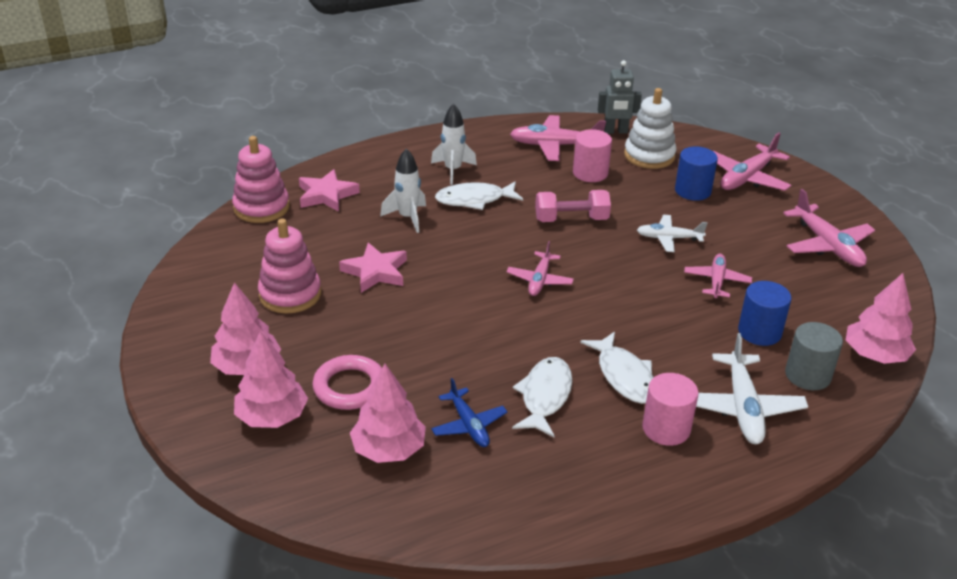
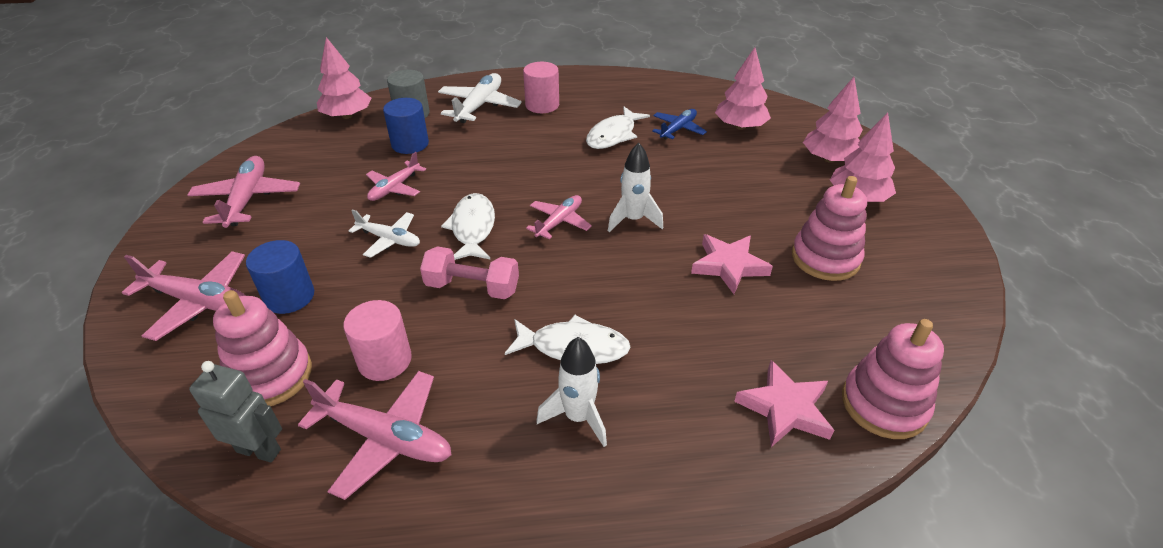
camera: 160 degrees left, 5 degrees up
(349, 387) = (765, 167): pink ring -> none
(407, 218) = (674, 336): white rocket -> white rocket (633, 220)
(469, 425) = (678, 129): blue plane -> blue plane turned 45 degrees clockwise
(624, 376) = (544, 136): white fish -> white fish (472, 228)
(649, 156) = (271, 376): white stacking toy -> pink stacking toy
(747, 178) = (200, 302): pink plane -> pink plane turned 45 degrees clockwise

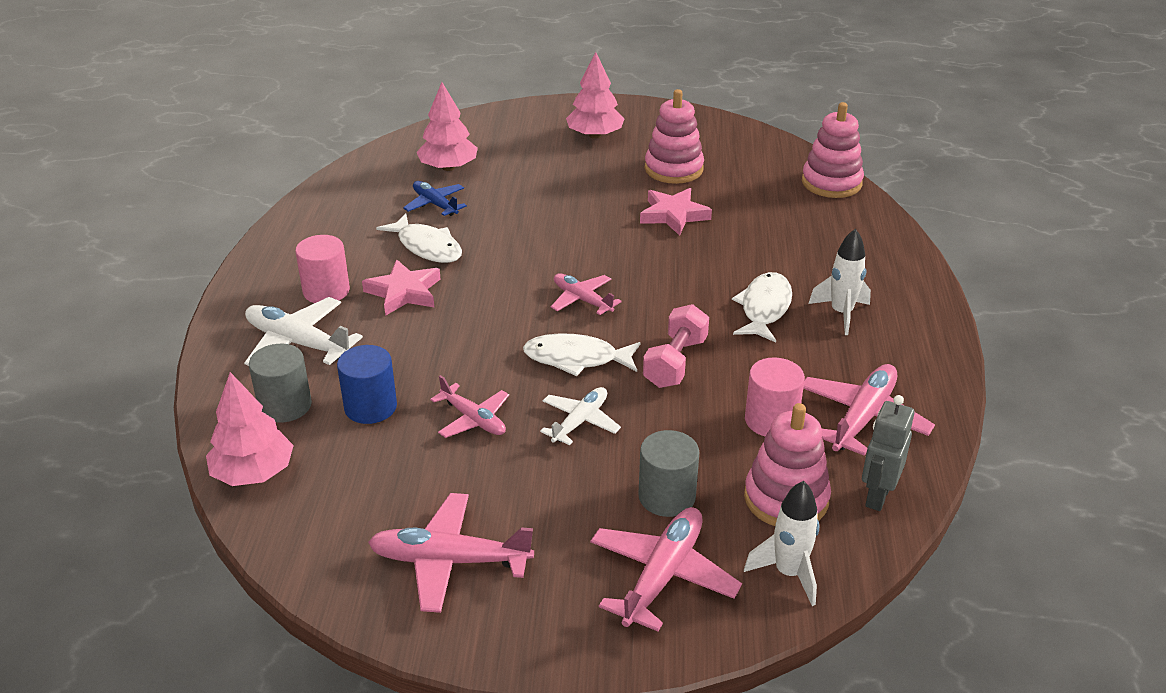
camera: 80 degrees left, 5 degrees down
(289, 297) = (667, 497): blue cylinder -> grey cylinder
(633, 220) = (592, 255): white rocket -> white rocket (788, 573)
(785, 408) = (834, 221): pink star -> pink star (404, 292)
(829, 159) = (529, 134): pink tree -> none

